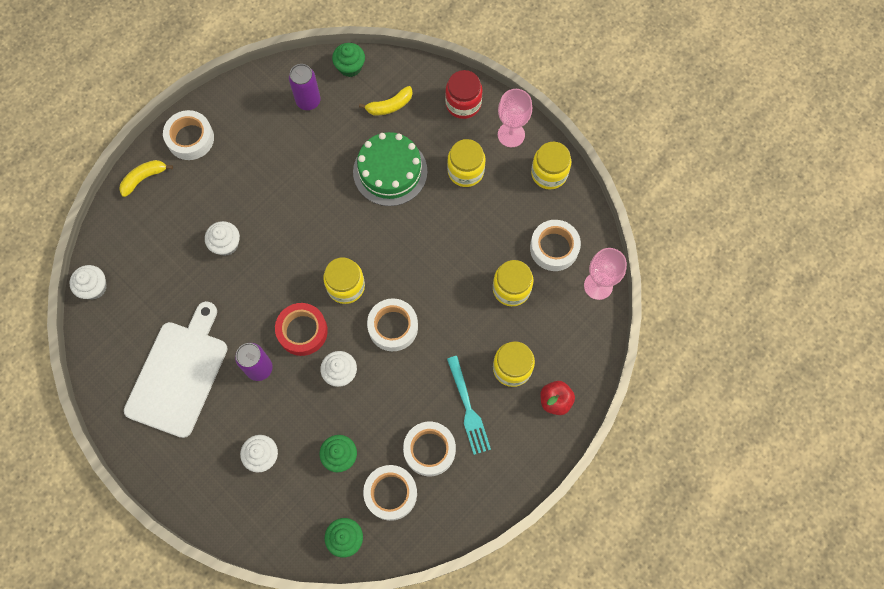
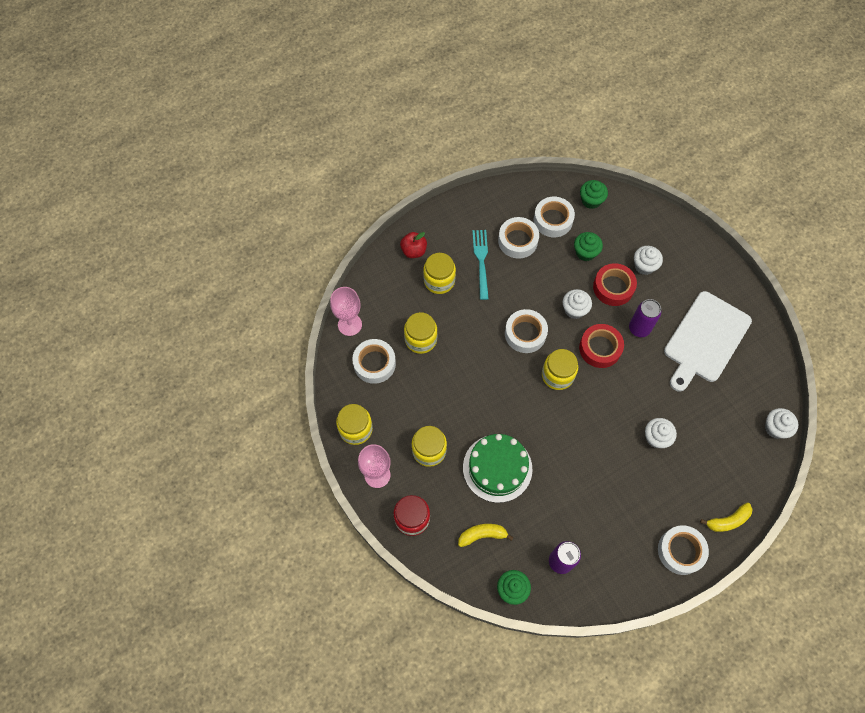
camera: 165 degrees left, 5 degrees down
(298, 415) = (613, 287): none -> red tape

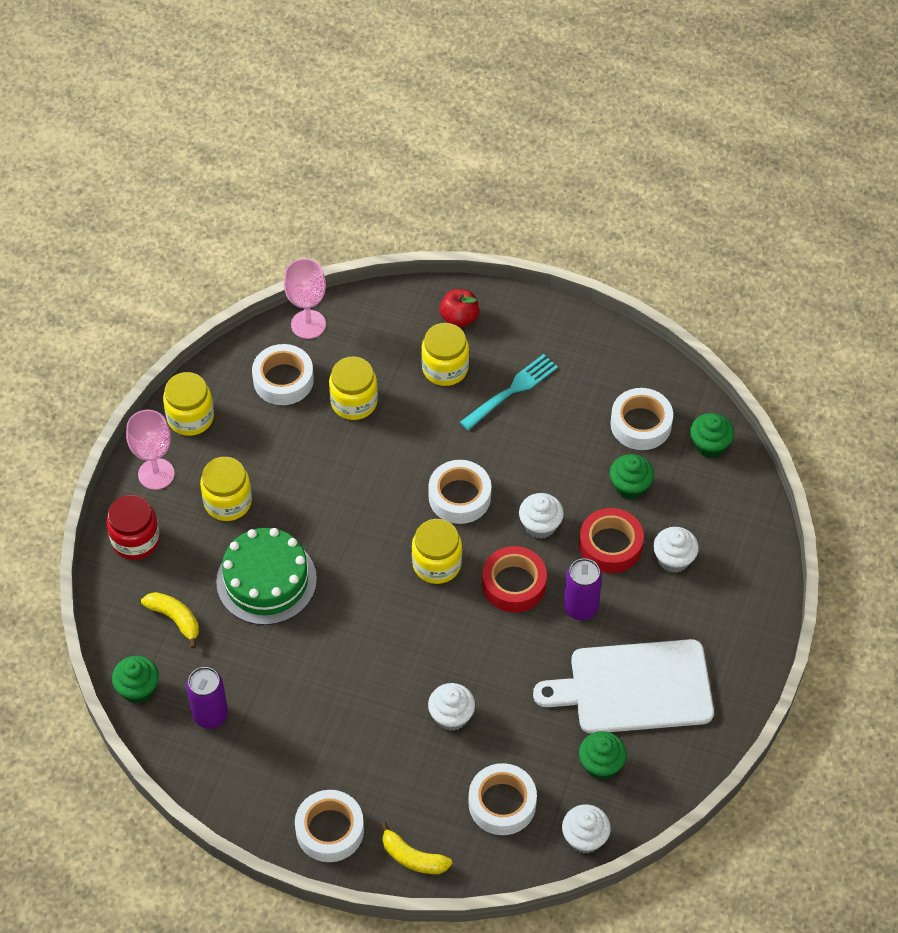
camera: 50 degrees right, 10 degrees down
(517, 241) = (575, 408): white tape -> white tape (502, 803)
(738, 388) = (601, 764): none -> green cupcake

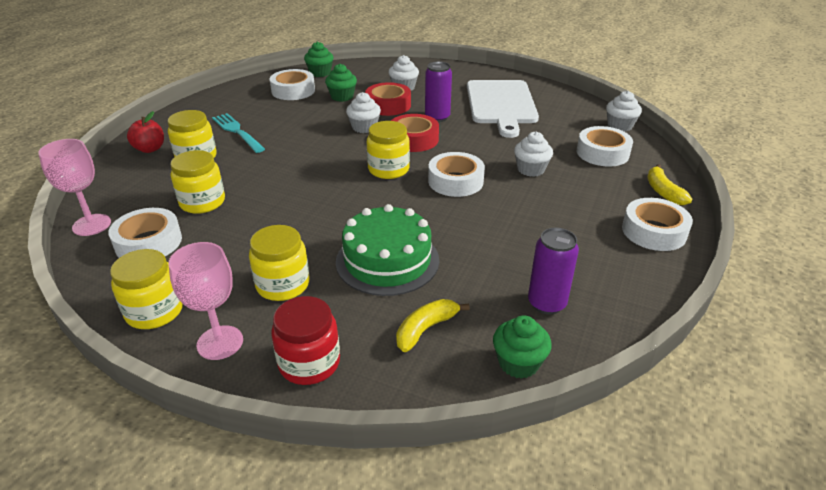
camera: 85 degrees left, 20 degrees down
(412, 857) = (663, 192): yellow banana -> yellow banana turned 135 degrees clockwise
(459, 497) = (327, 157): white tape -> white tape (455, 181)
(601, 764) = (561, 118): green cupcake -> none

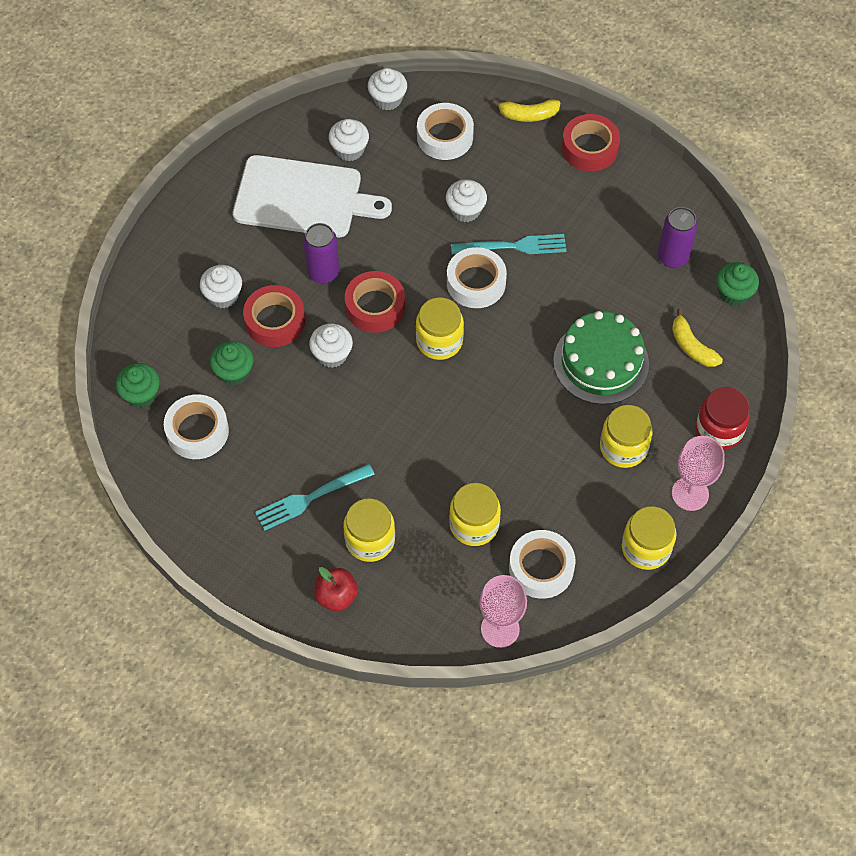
camera: 80 degrees left, 25 degrees up
(505, 197) = (513, 246): none -> turquoise fork
(557, 116) = (349, 150): none -> white cupcake
(654, 231) = (589, 148): white tape -> red tape

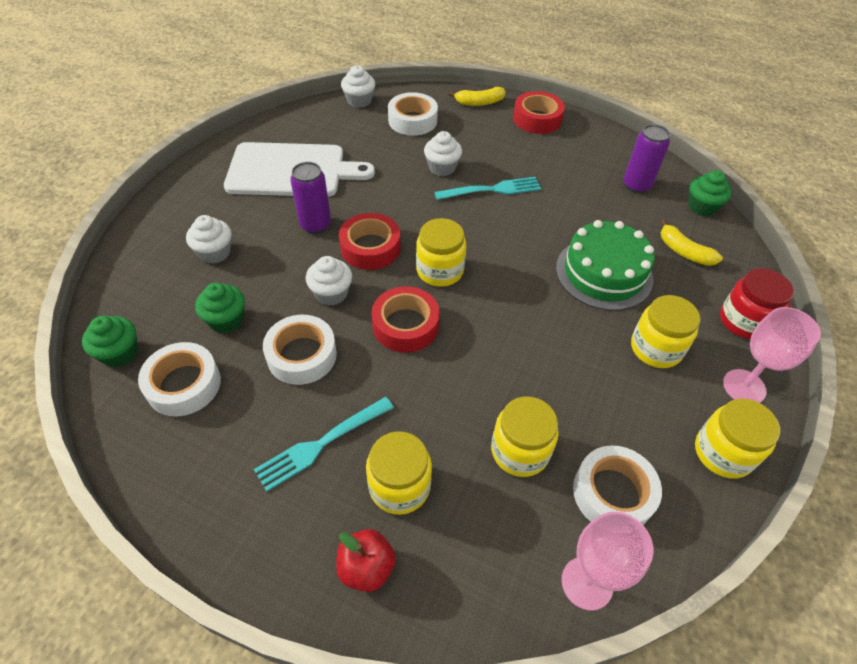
camera: 10 degrees left, 10 degrees down
(275, 321) = (269, 269): red tape -> red tape (405, 325)
(349, 150) = (330, 135): white cupcake -> none
(476, 283) = (464, 220): white tape -> white tape (302, 355)

